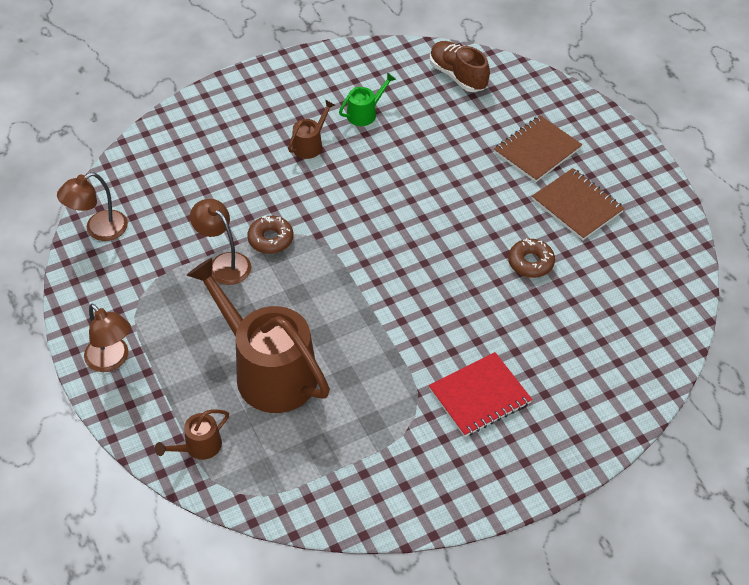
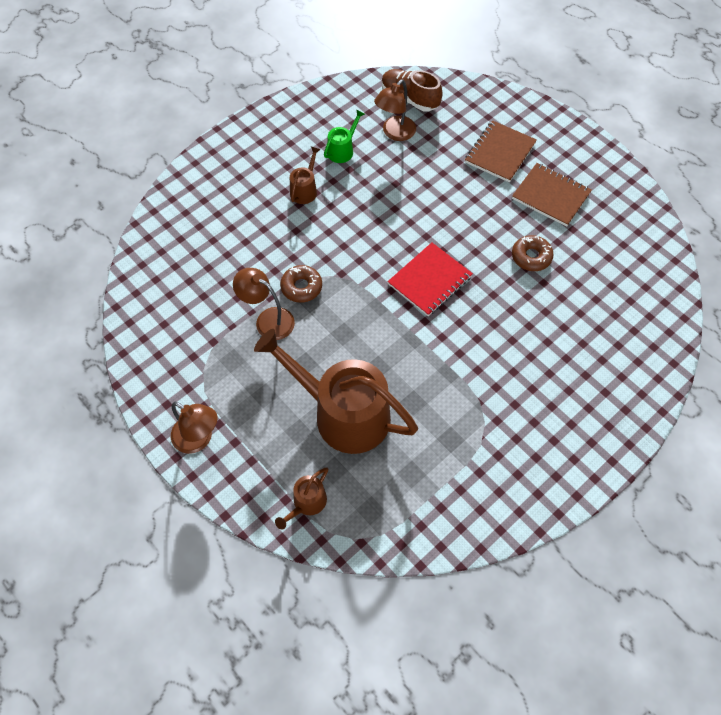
camera: 15 degrees left, 10 degrees up
(99, 230) = (143, 314): brown lamp -> brown lamp (395, 133)
(479, 396) = (532, 391): red notebook -> red notebook (429, 280)

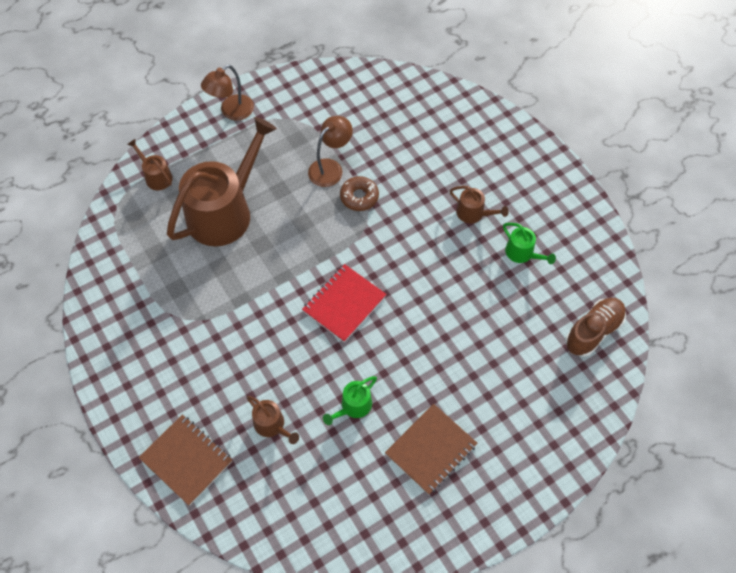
camera: 100 degrees right, 0 degrees up
(395, 133) = (541, 307): brown lamp -> none
(429, 280) = (344, 304): red notebook -> red notebook turned 75 degrees clockwise
(500, 153) = (501, 410): brown notebook -> brown notebook (186, 460)
(531, 257) = (353, 406): brown donut -> green watering can
(570, 318) = (272, 425): none -> brown watering can

